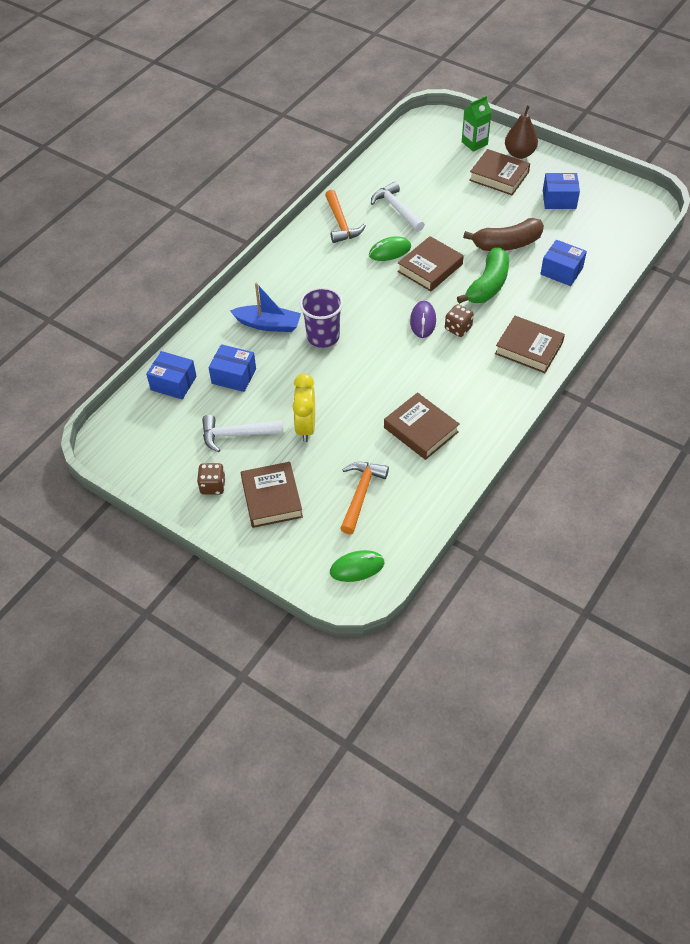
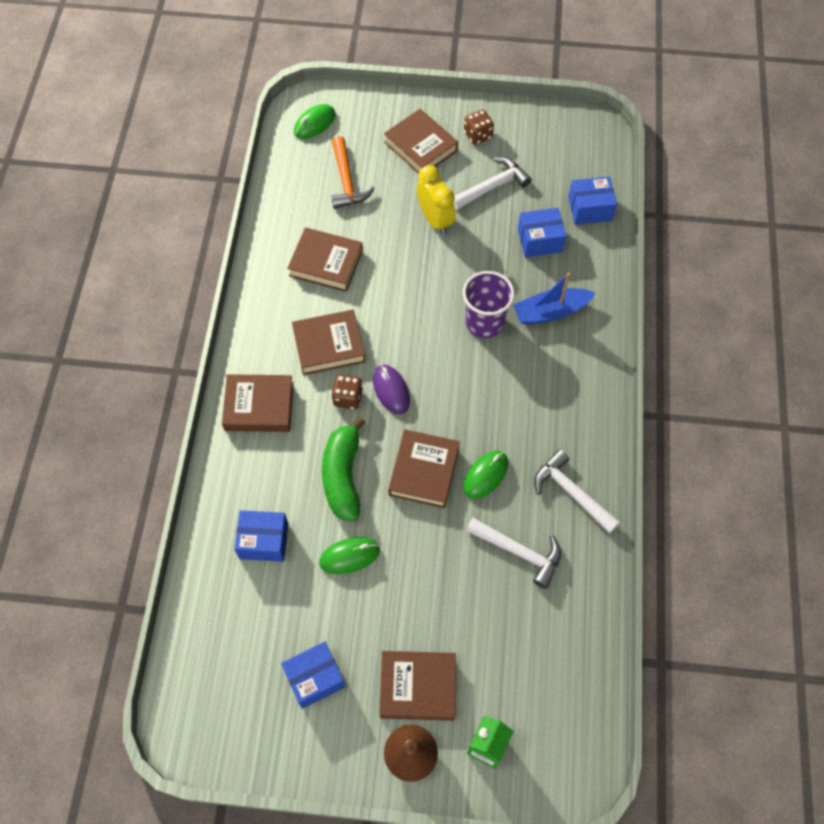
camera: 150 degrees right, 10 degrees up
(341, 223) = (571, 493): orange hammer -> white hammer
(453, 368) = (329, 345): none -> brown book
(507, 244) = (349, 556): brown banana -> green mouse

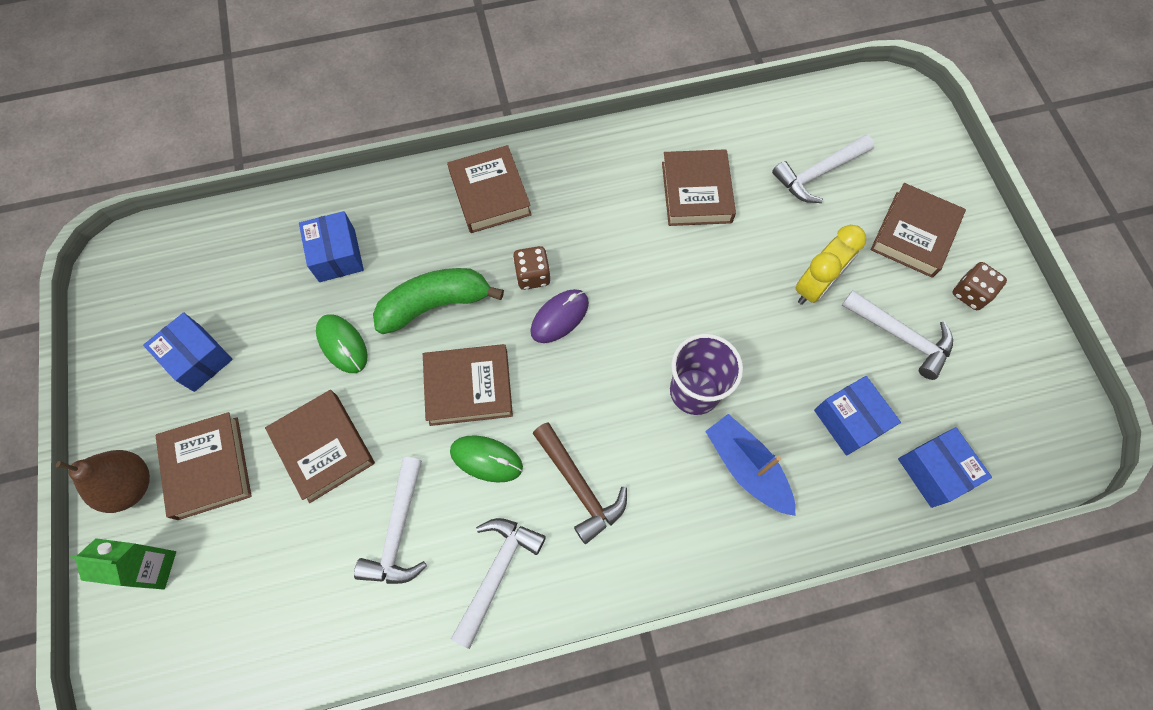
camera: 70 degrees right, 5 degrees up
(314, 123) = (880, 113): green mouse -> none
(329, 345) = (591, 233): brown book -> brown book (323, 447)
(346, 181) = (818, 173): orange hammer -> white hammer
(527, 419) = (579, 486): none -> brown hammer

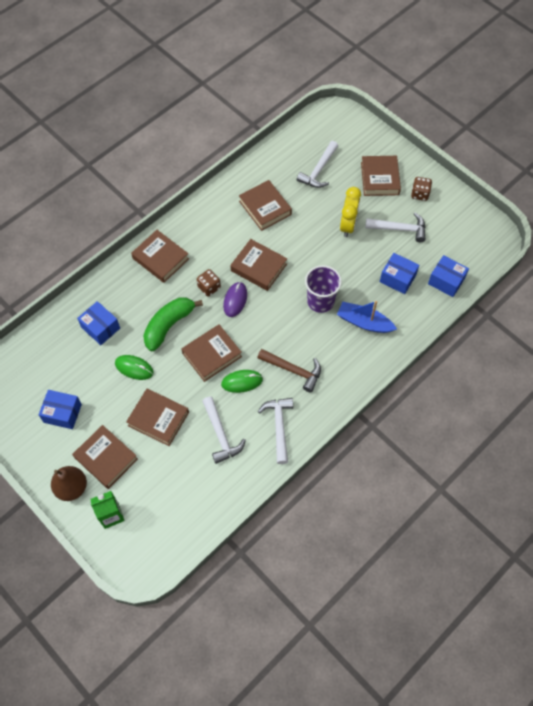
camera: 30 degrees left, 5 degrees down
(629, 282) = (258, 267): none -> brown book

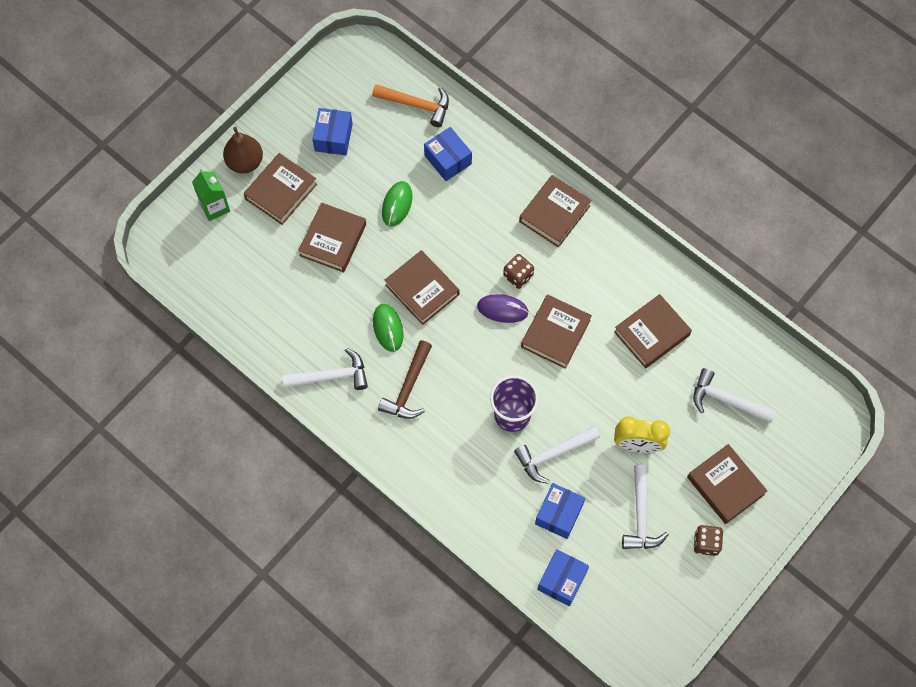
camera: 85 degrees right, 5 degrees up
(45, 347) = (416, 105): none -> orange hammer
(100, 328) = (448, 160): blue box -> blue box turned 75 degrees counterclockwise
(169, 325) = (458, 235): green banana -> none
(220, 434) = (317, 311): white hammer -> white hammer (553, 454)
(364, 322) = (486, 472): blue boat -> none
(380, 178) = (725, 485): brown book -> brown book turned 60 degrees clockwise

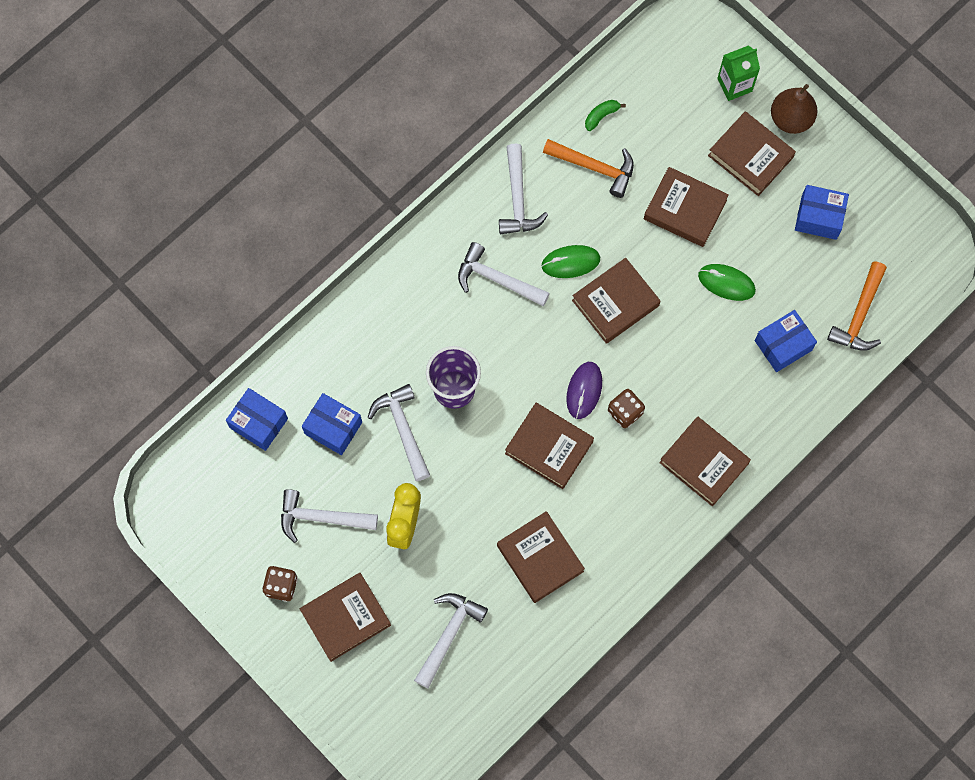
camera: 95 degrees right, 5 degrees up
(248, 312) = (601, 116): none -> green banana
(298, 315) = (594, 167): none -> orange hammer
(408, 387) = (497, 279): brown hammer -> white hammer

